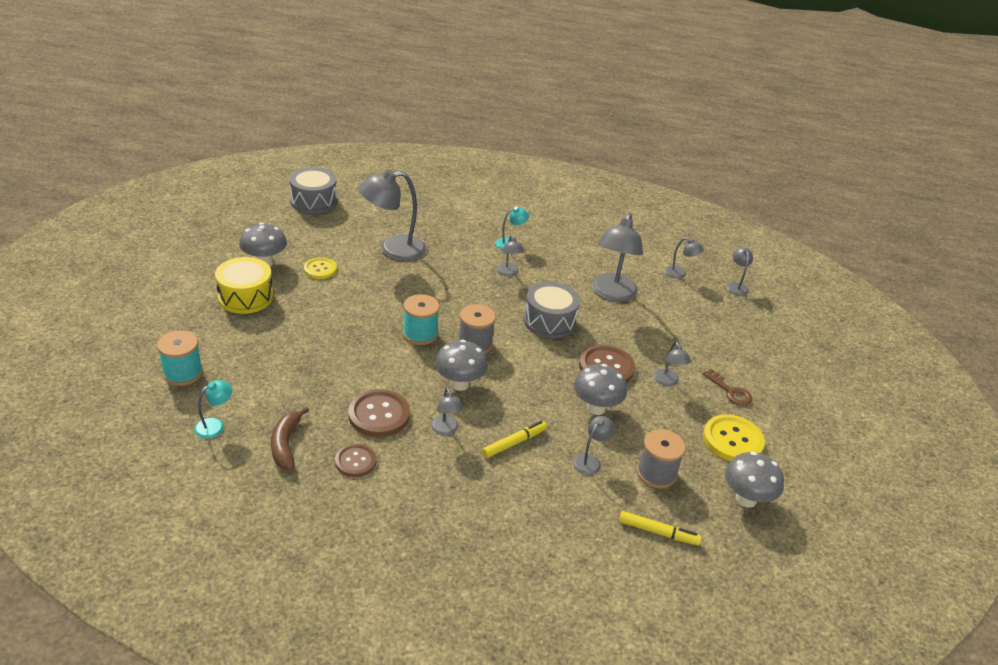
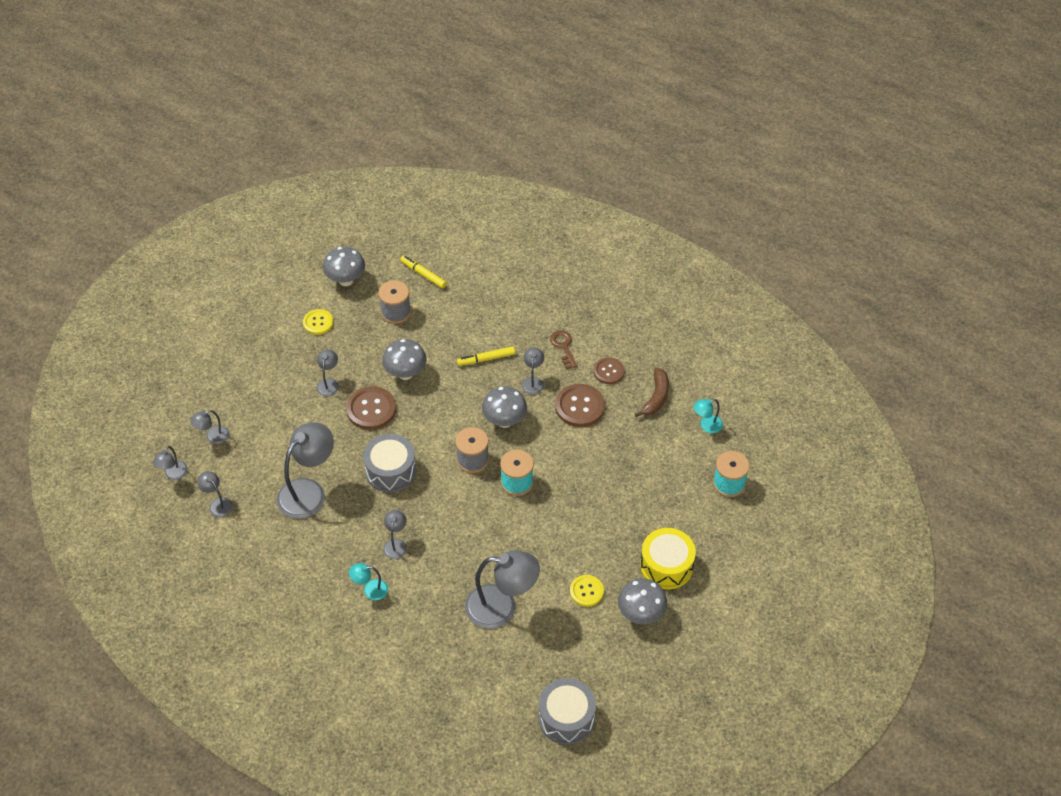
camera: 155 degrees left, 15 degrees up
(590, 461) = (438, 332): grey lamp -> grey lamp (213, 437)
(730, 391) = (283, 362): brown key -> brown key (563, 347)
(732, 440) = (318, 322): yellow button -> yellow button, size x0.64

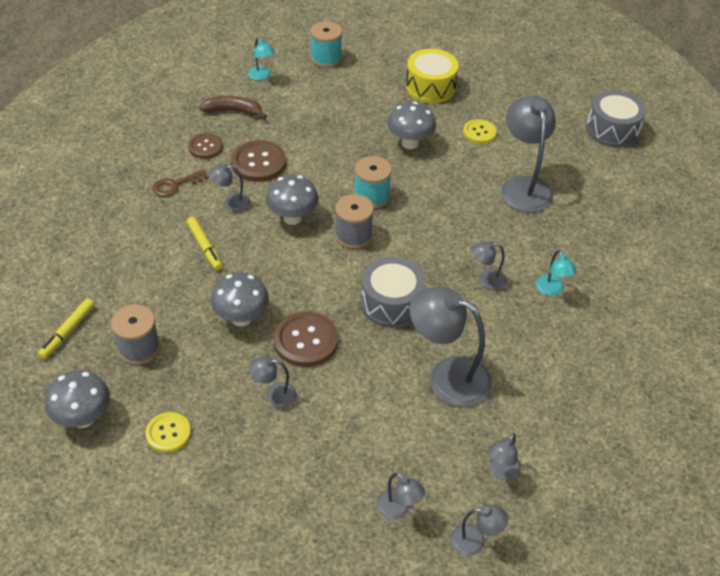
camera: 105 degrees left, 5 degrees down
(641, 614) = (487, 97): grey mushroom -> grey mushroom (410, 143)

